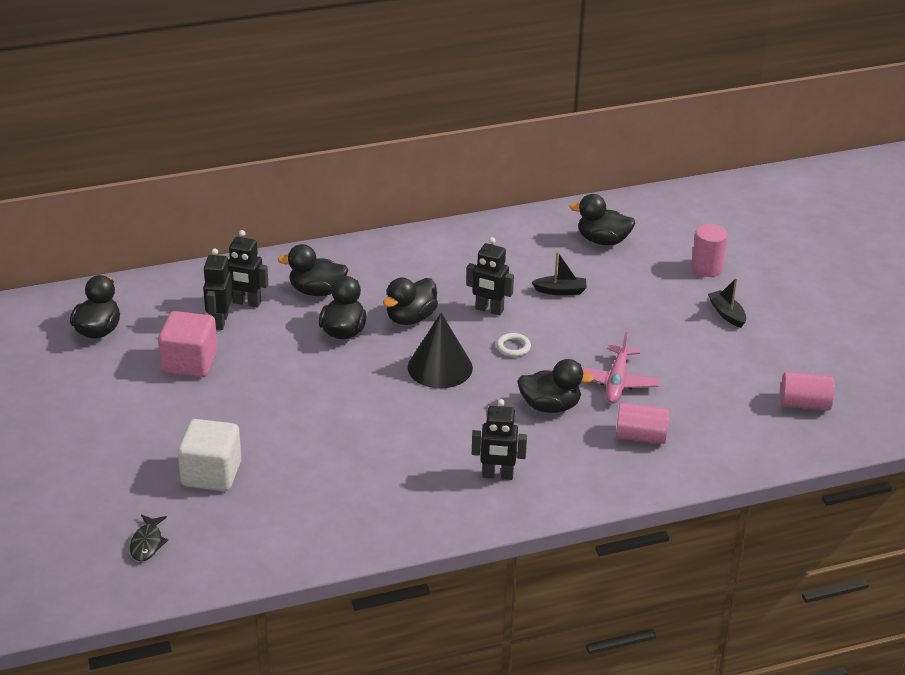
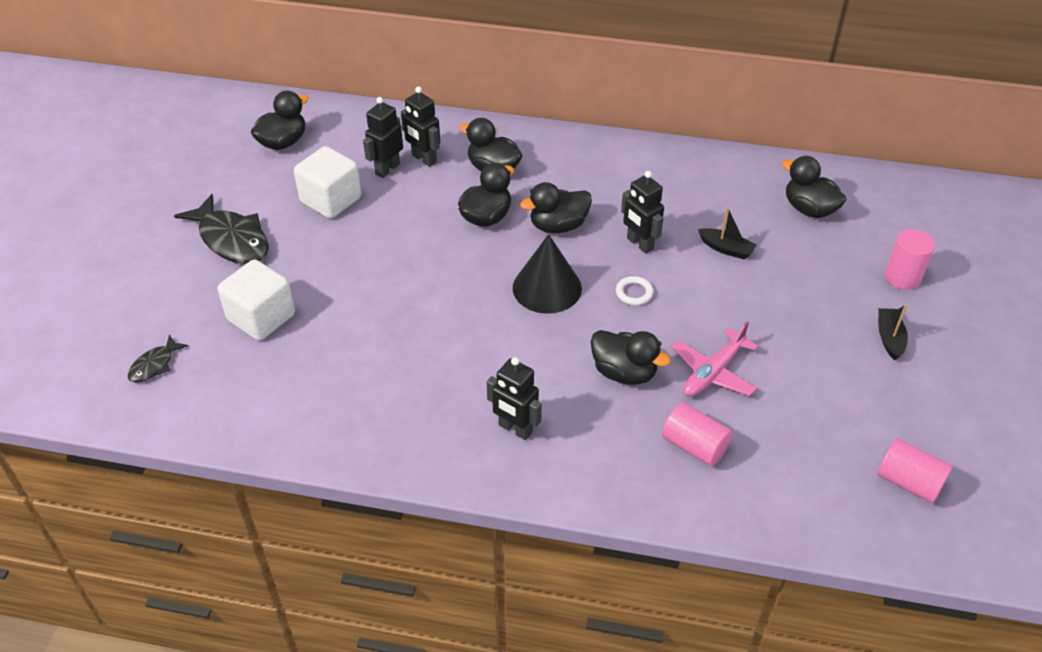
camera: 30 degrees right, 10 degrees up
(124, 424) = (231, 239): none -> black fish
(190, 363) = (331, 200): pink cube -> white cube

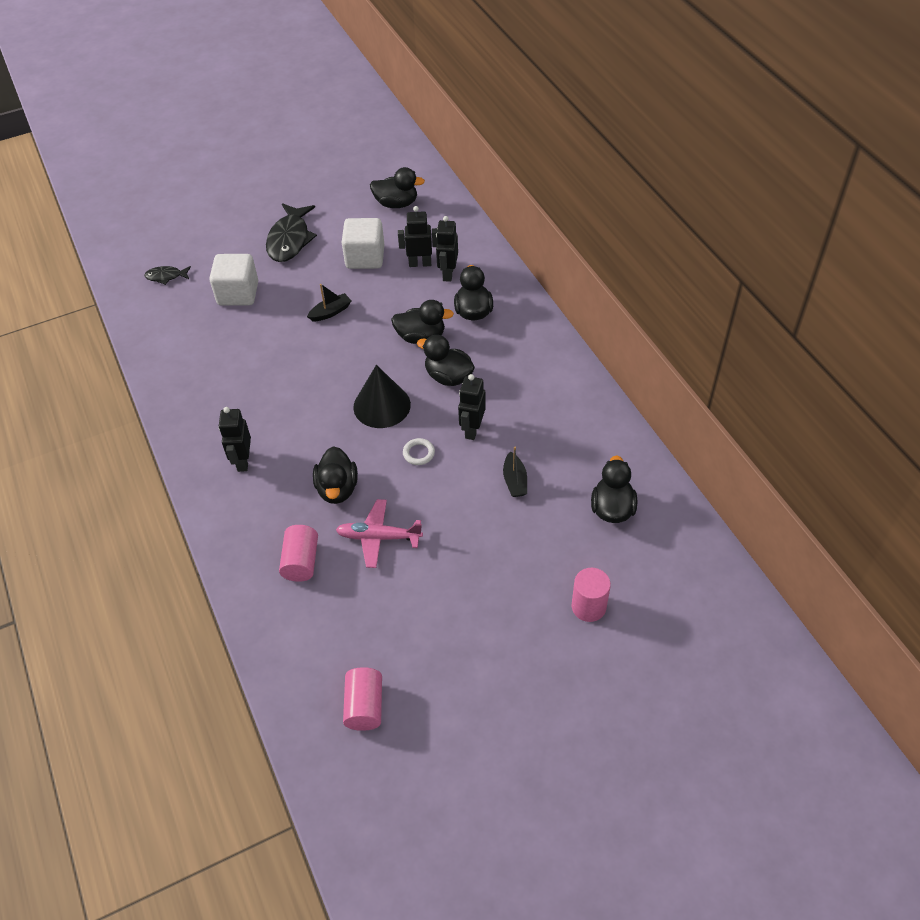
camera: 55 degrees right, 5 degrees up
(889, 338) = (508, 628): black boat -> black boat (330, 312)

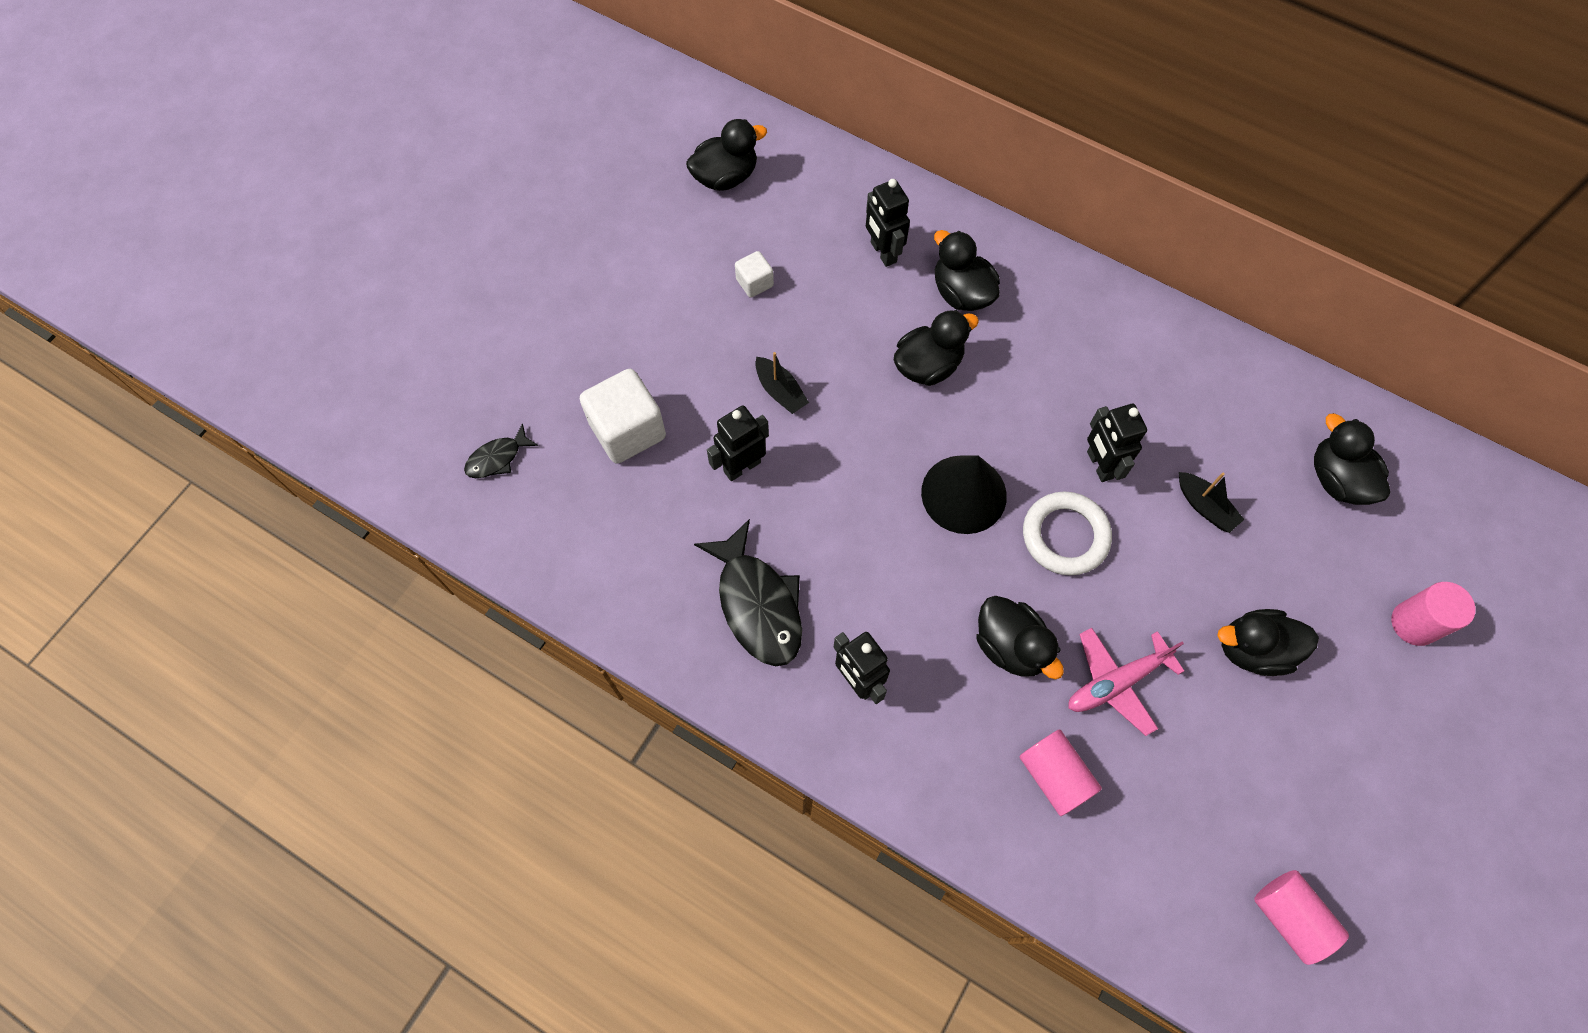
camera: 35 degrees left, 15 degrees up
(290, 240) = (626, 307): black fish -> black fish (757, 604)
(330, 312) = (780, 391): black boat -> black boat turned 120 degrees clockwise
(365, 257) = (754, 283): white cube -> white cube, size x0.51
(418, 453) = (1065, 536): white ring -> white ring, size x1.88
(420, 263) = (834, 255): black robot -> black robot (742, 466)
(448, 377) = (1010, 405): black duck -> black duck (1253, 649)

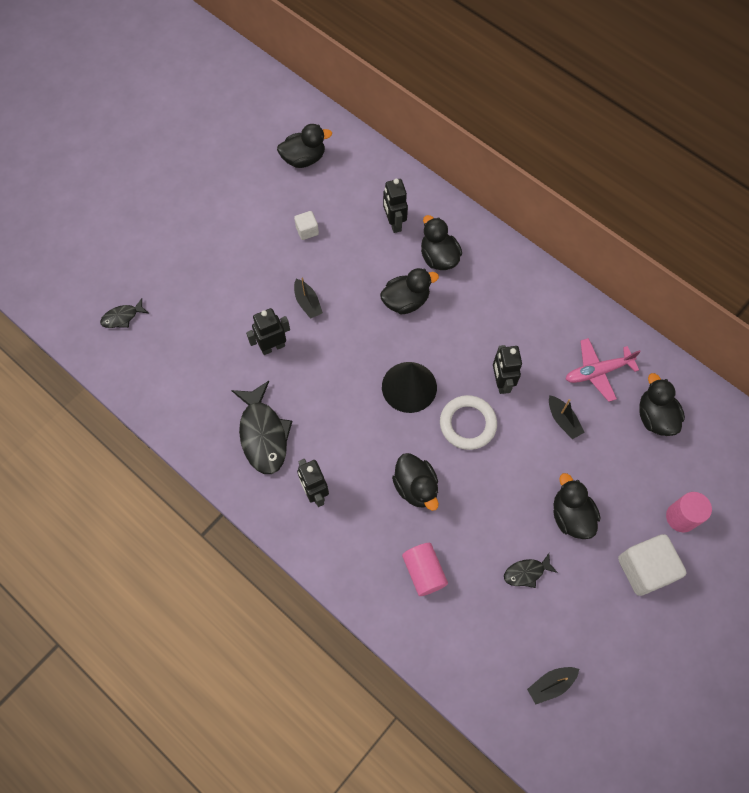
camera: 10 degrees right, 0 degrees up
(627, 430) = (206, 312): white cube -> white cube (644, 569)
(1116, 682) = (477, 521): pink plane -> pink plane (597, 372)
(1209, 749) = (526, 572): none -> black fish
(1253, 649) = (571, 516): black duck -> black duck turned 60 degrees clockwise
(1289, 917) = (551, 684): pink cylinder -> black boat

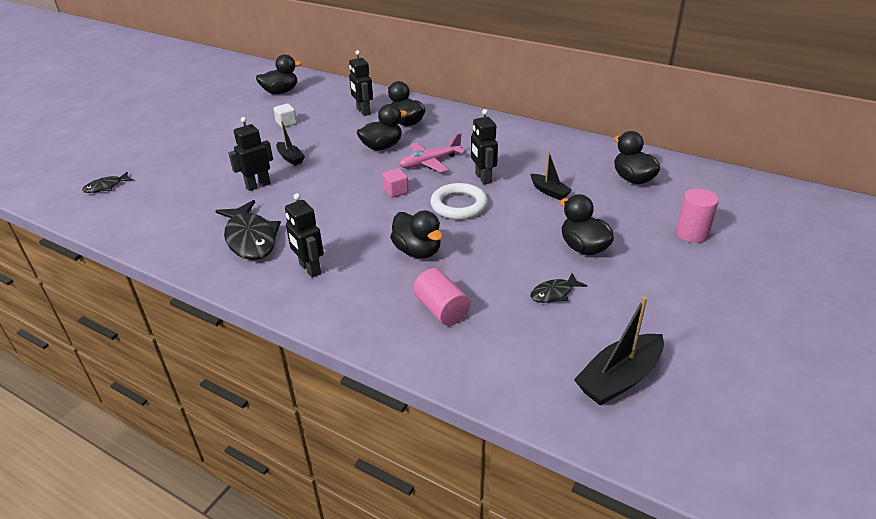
camera: 10 degrees left, 30 degrees down
(409, 387) = (396, 191): black cone -> pink cube
(551, 684) = (619, 378): black boat -> black boat, size x1.66
(597, 372) = (568, 162): pink plane -> pink plane (430, 162)
(644, 569) = (676, 272): white cube -> none

